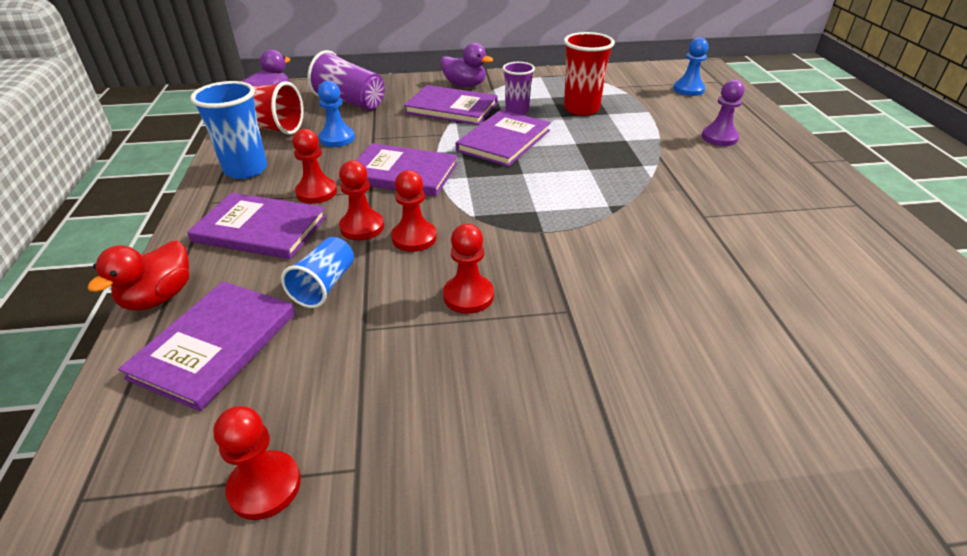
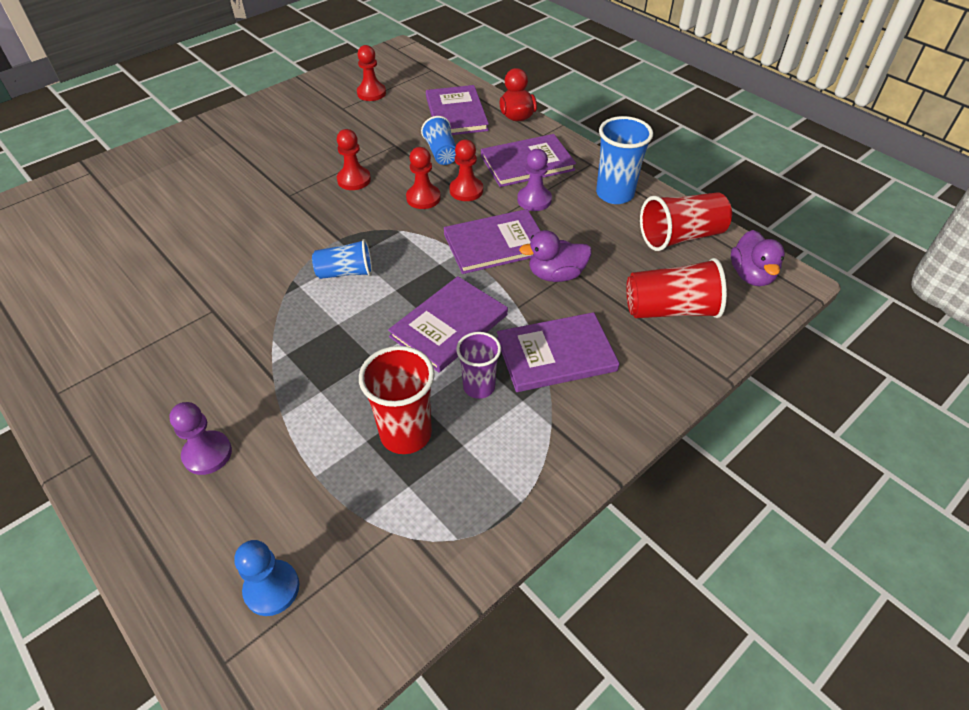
camera: 145 degrees right, 10 degrees up
(316, 192) = (534, 200): red pawn -> purple pawn
(337, 138) = (601, 254): blue pawn -> none
(350, 102) = (670, 309): purple cup -> red cup
(465, 85) = (594, 414): purple duck -> purple duck (556, 275)
(503, 140) = (449, 326): purple book -> purple book turned 45 degrees clockwise
(556, 200) = (346, 272): none -> blue cup

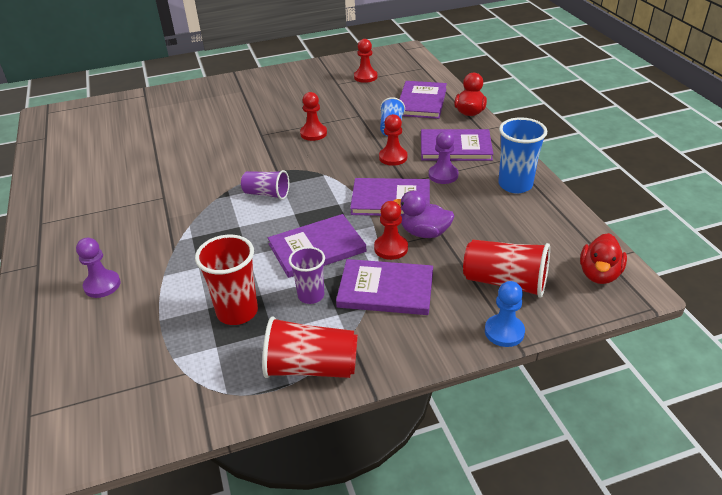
camera: 25 degrees right, 10 degrees down
(272, 588) = (86, 381): blue pawn -> blue pawn (504, 332)
(346, 272) = (267, 194): blue cup -> purple cup
(423, 198) = (356, 156): red pawn -> red pawn (391, 248)
(680, 237) = (552, 229): red cup -> red cup (311, 367)
(751, 275) = (599, 274): purple duck -> red duck

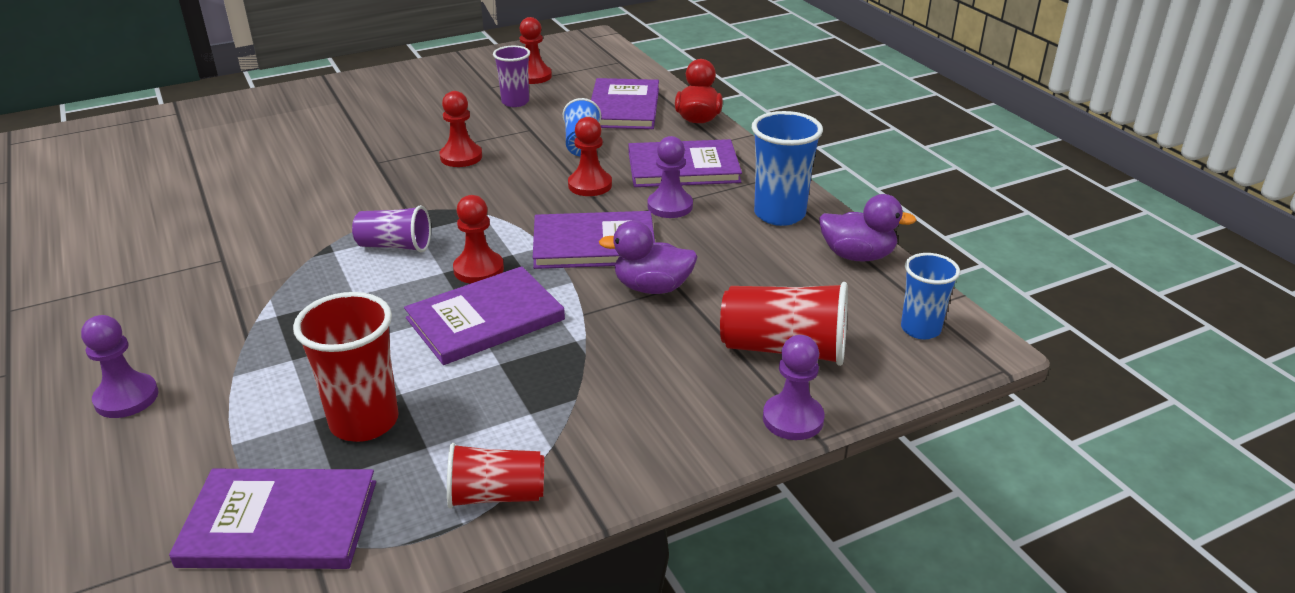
camera: 10 degrees left, 5 degrees down
(311, 295) = (483, 389): purple cup -> purple cup (515, 102)
(311, 367) = (496, 495): red cup -> red cup, size x0.65
(385, 290) = (602, 372): purple book -> purple book (279, 524)
(391, 248) = (603, 312): red pawn -> red pawn (478, 269)
(504, 332) = (793, 419): blue pawn -> purple pawn
(564, 218) = (857, 256): none -> purple duck
(599, 274) = (920, 329): red duck -> blue cup

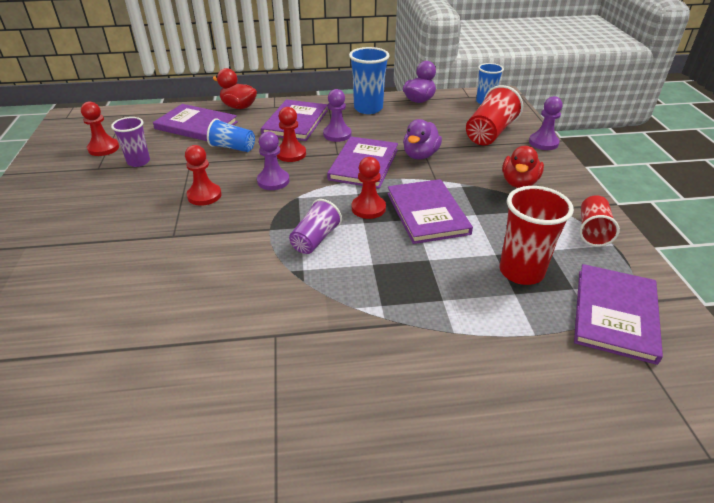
camera: 70 degrees left, 5 degrees up
(126, 398) = (466, 397): purple pawn -> purple pawn (273, 181)
(618, 399) = (519, 183): none -> red duck

